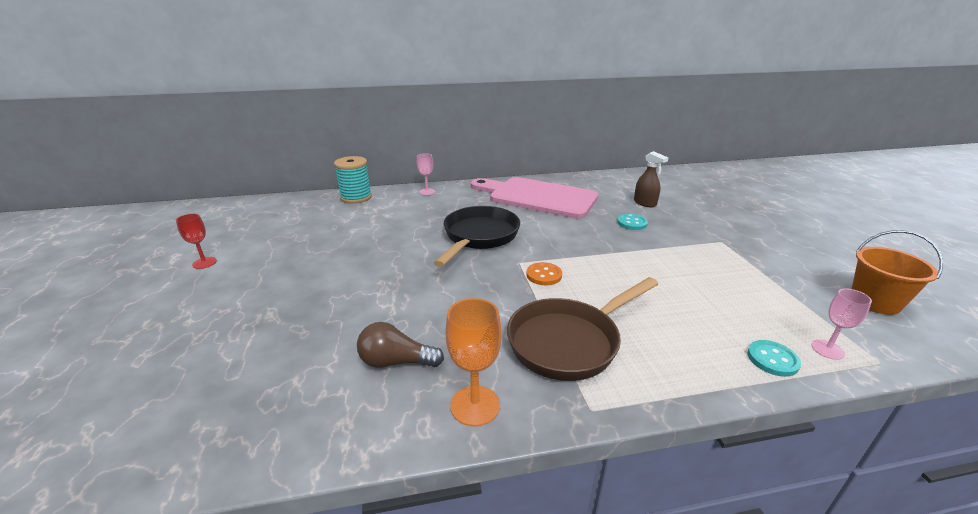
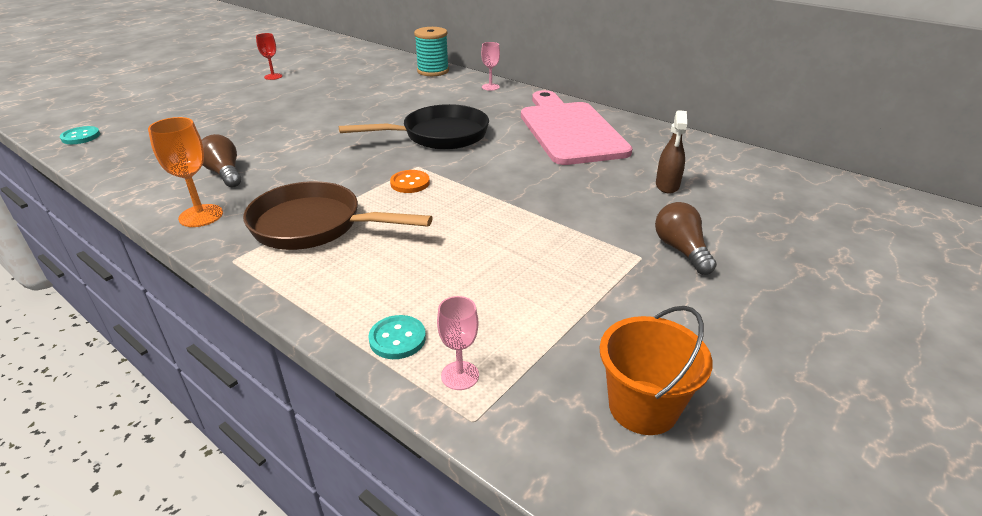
camera: 50 degrees right, 5 degrees up
(632, 223) = (595, 192): turquoise button -> turquoise button (81, 137)
(721, 229) = (681, 250): none -> brown light bulb

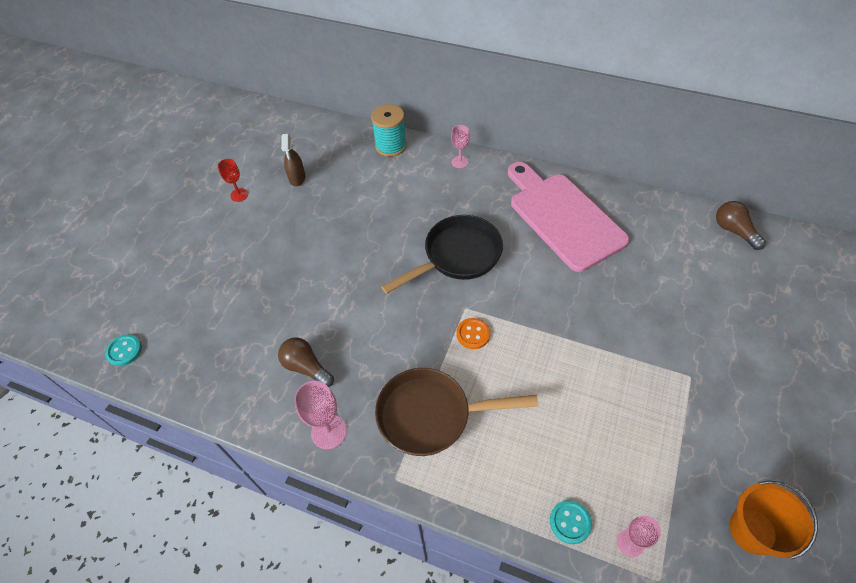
camera: 15 degrees left, 20 degrees up
(201, 216) = (329, 431): orange goblet -> pink goblet
(667, 185) = (672, 278): brown spray bottle -> brown spray bottle (297, 178)
(681, 250) = (713, 359): brown light bulb -> brown light bulb (734, 231)

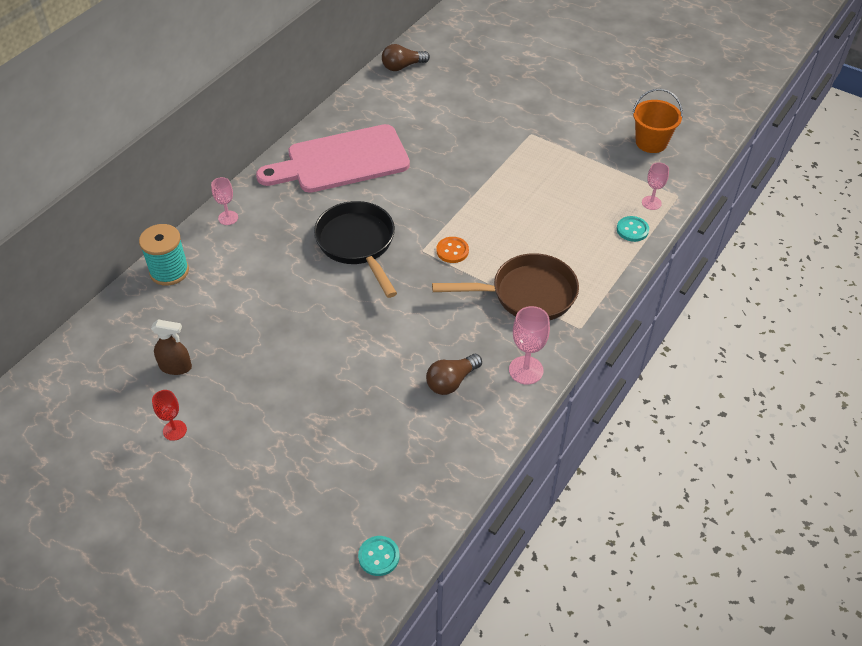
camera: 80 degrees left, 5 degrees down
(431, 415) = (526, 294): brown pan -> brown pan turned 105 degrees counterclockwise

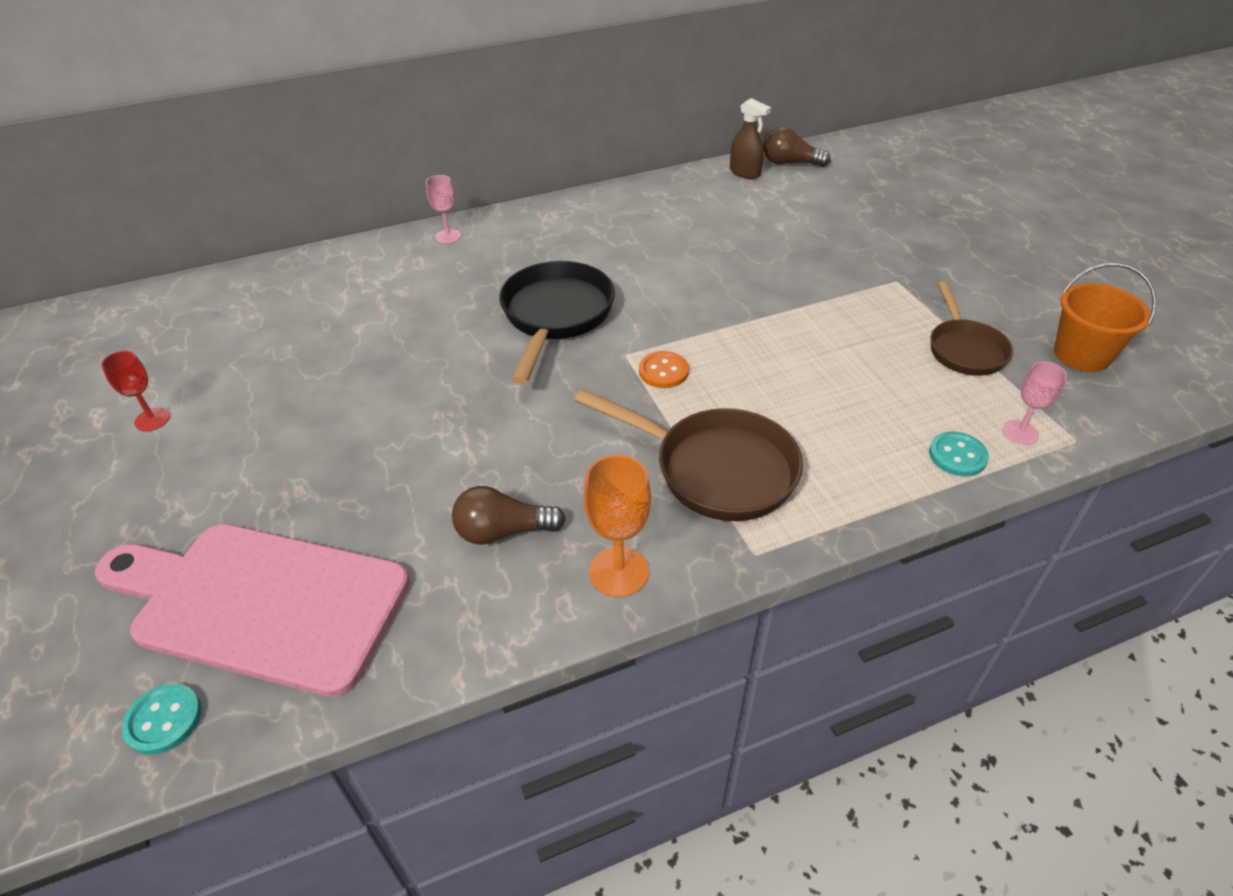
camera: 35 degrees right, 5 degrees down
(169, 271) = (336, 262): turquoise spool -> none
(176, 367) = (232, 355): brown spray bottle -> brown spray bottle (745, 173)
(341, 161) = (625, 227): pink cutting board -> pink cutting board (260, 603)
(526, 370) = (619, 571): pink goblet -> orange goblet
(595, 164) = (964, 349): none -> brown pan

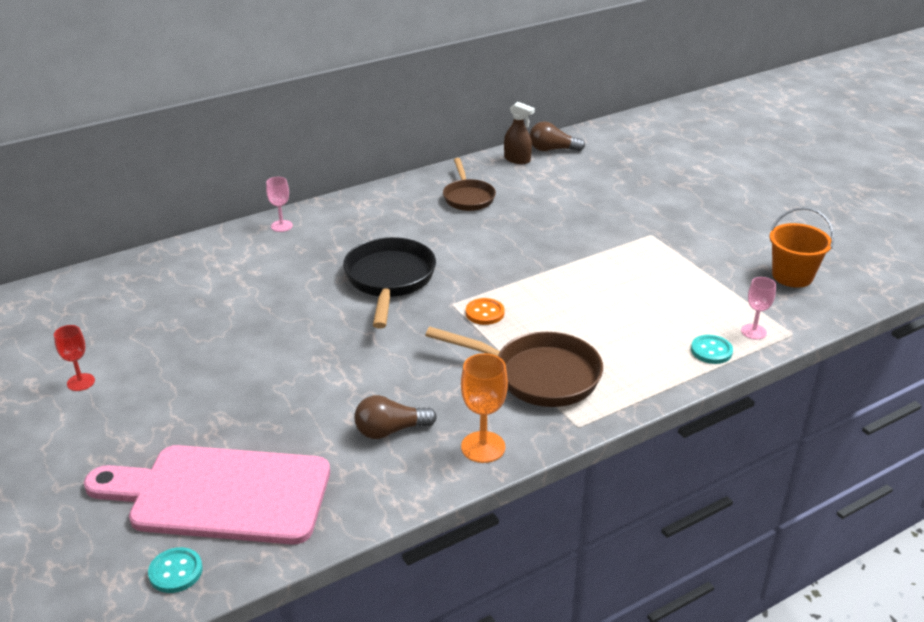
camera: 10 degrees left, 10 degrees down
(964, 349) = (708, 279): brown pan -> brown pan (468, 197)

